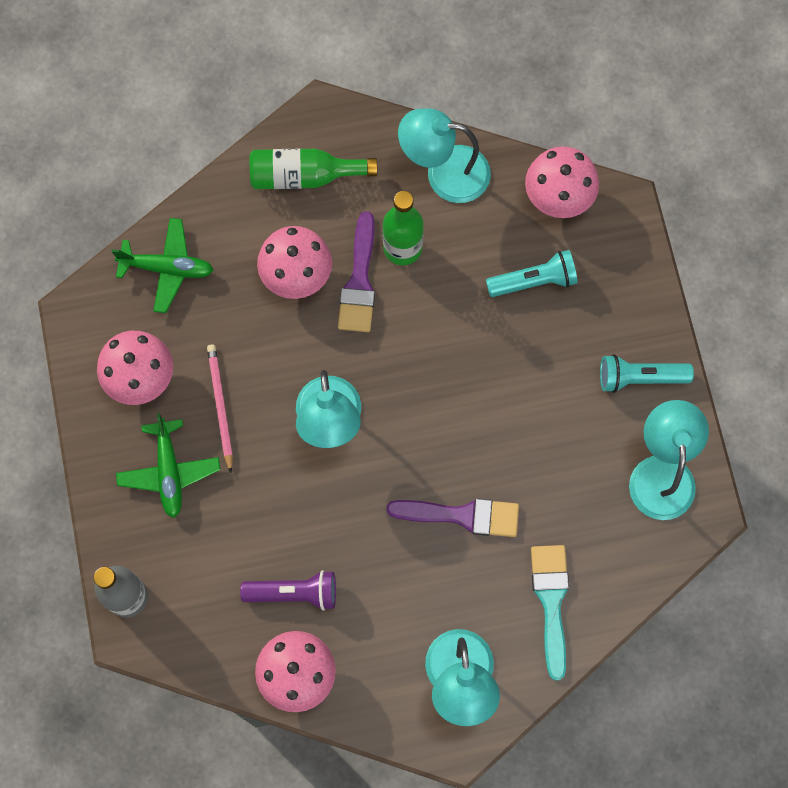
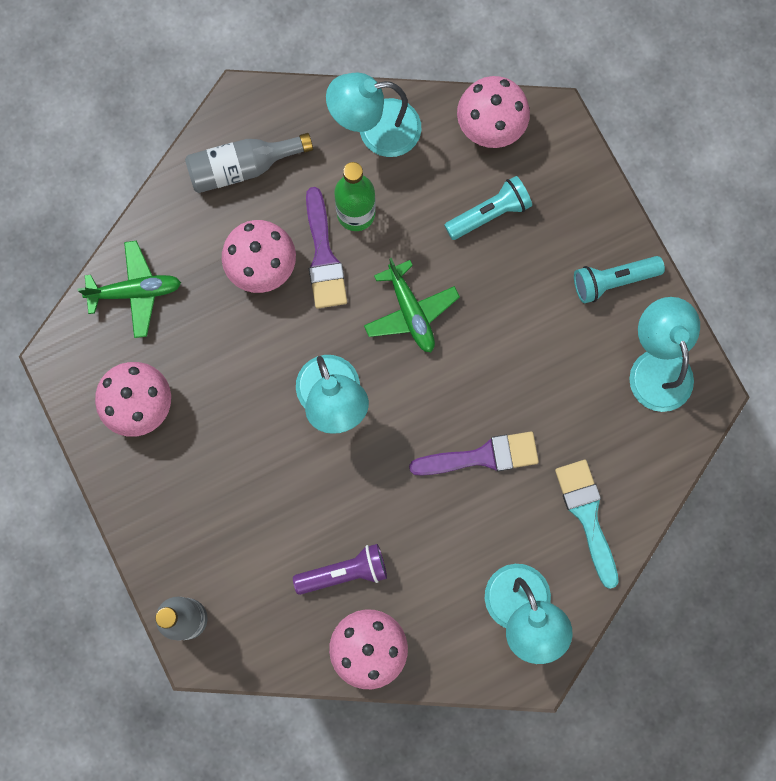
camera: 15 degrees left, 5 degrees up
(169, 471) = (193, 488): green plane -> green plane (410, 312)
(220, 406) = (224, 412): pink pencil -> none
(304, 176) = (243, 167): green bottle -> grey bottle

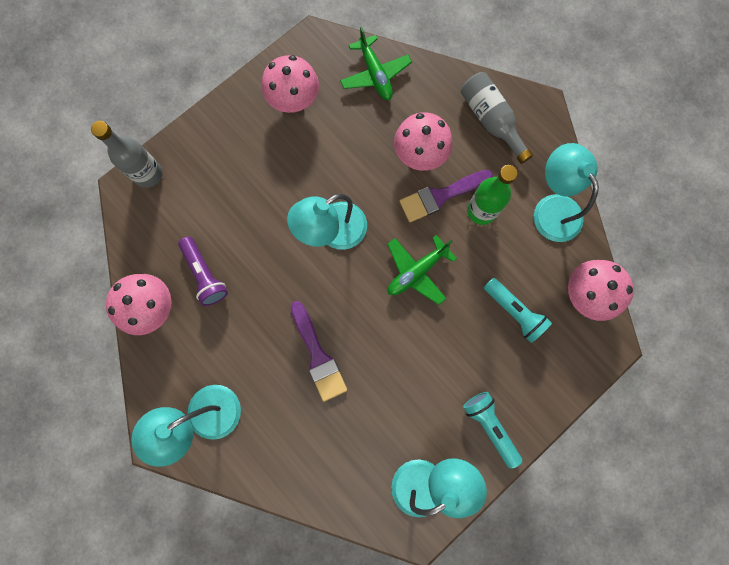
camera: 75 degrees right, 0 degrees up
(587, 515) = (291, 452): turquoise brush -> none

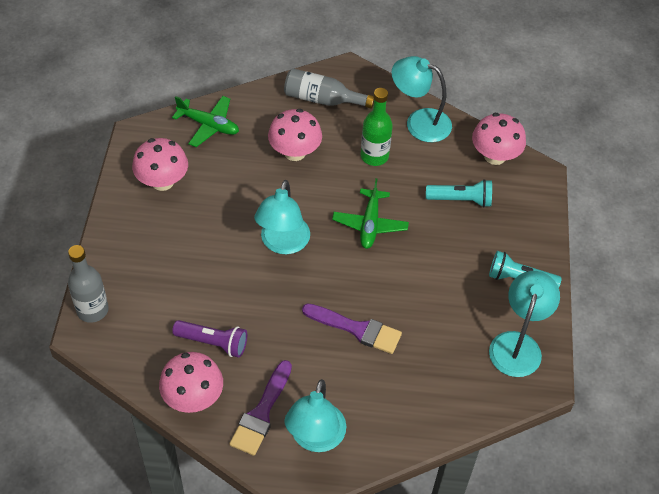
camera: 45 degrees left, 25 degrees down
(440, 196) = (337, 167): purple brush -> purple brush (261, 413)

